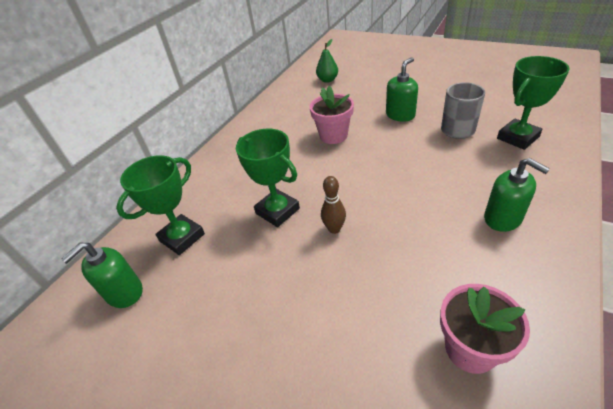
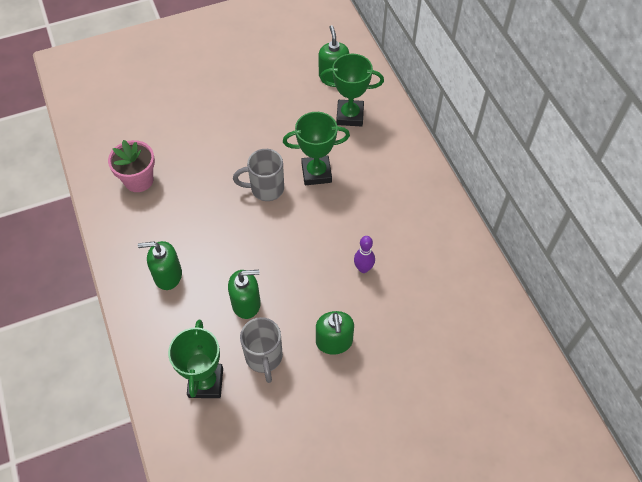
camera: 125 degrees right, 15 degrees up
(182, 237) = (350, 116): green trophy -> green trophy turned 75 degrees counterclockwise
(327, 80) = (474, 349): green pear -> none
(333, 135) = (363, 268): pink flower pot -> purple bowling pin
(334, 229) = (266, 189): brown bowling pin -> grey mug
(442, 161) = (246, 303): none -> green soap dispenser

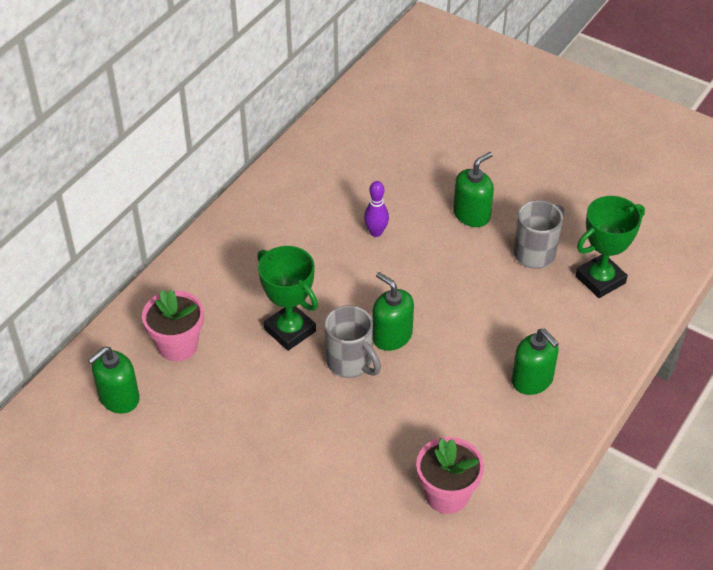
camera: 125 degrees left, 10 degrees down
(246, 303) = (498, 297): green soap dispenser -> green soap dispenser (392, 336)
(350, 116) = (178, 345): green trophy -> pink flower pot

